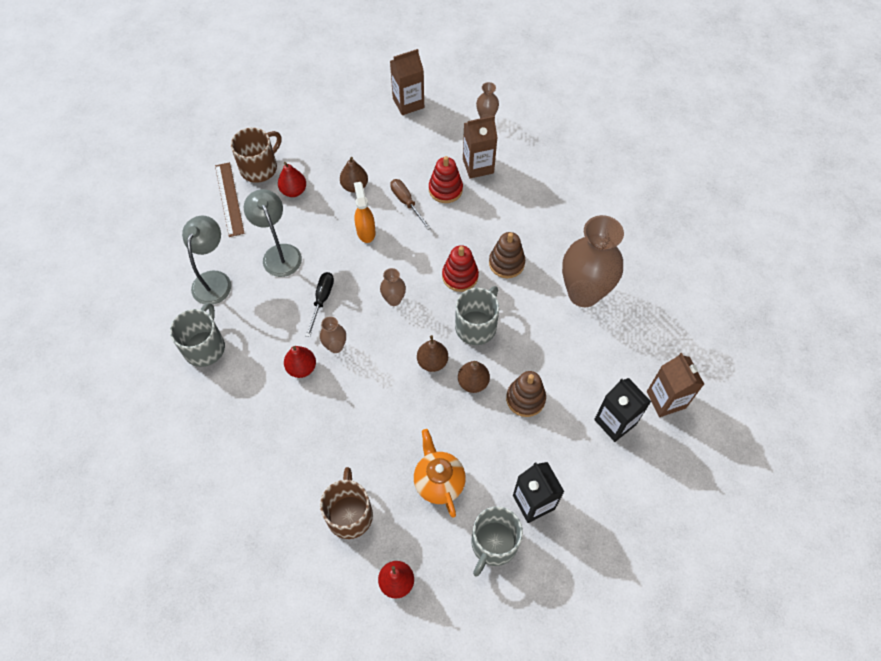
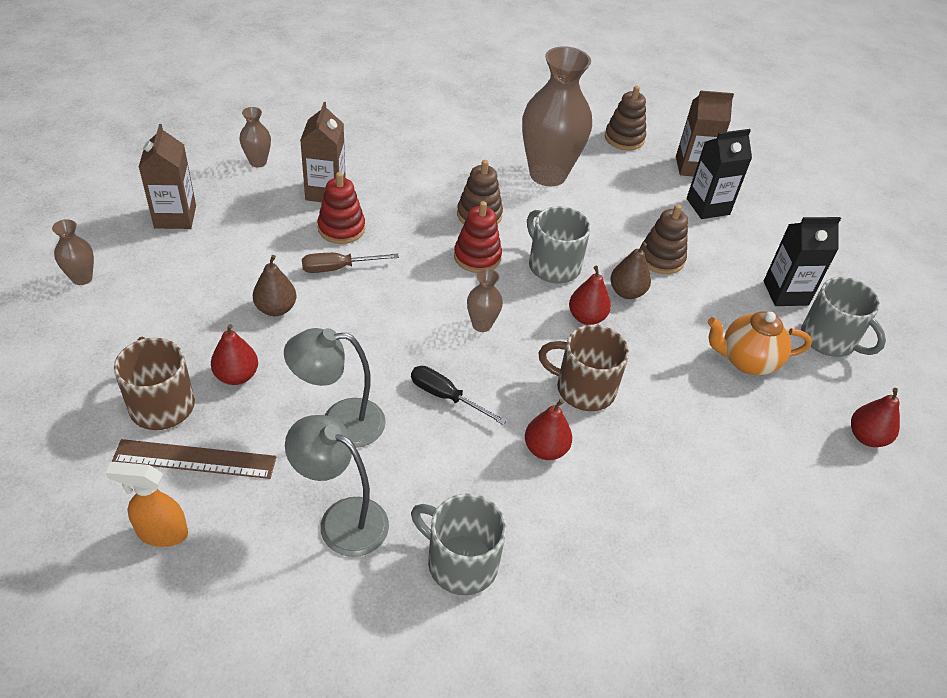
camera: 75 degrees left, 15 degrees down
(335, 346) = (527, 403): brown vase -> brown vase (82, 278)
(349, 514) = (773, 457): brown mug -> brown mug (583, 388)
(366, 231) = (359, 320): orange spray bottle -> orange spray bottle (161, 533)
(432, 362) = (586, 317): brown pear -> red pear
(672, 336) = (624, 138): none -> brown stacking toy

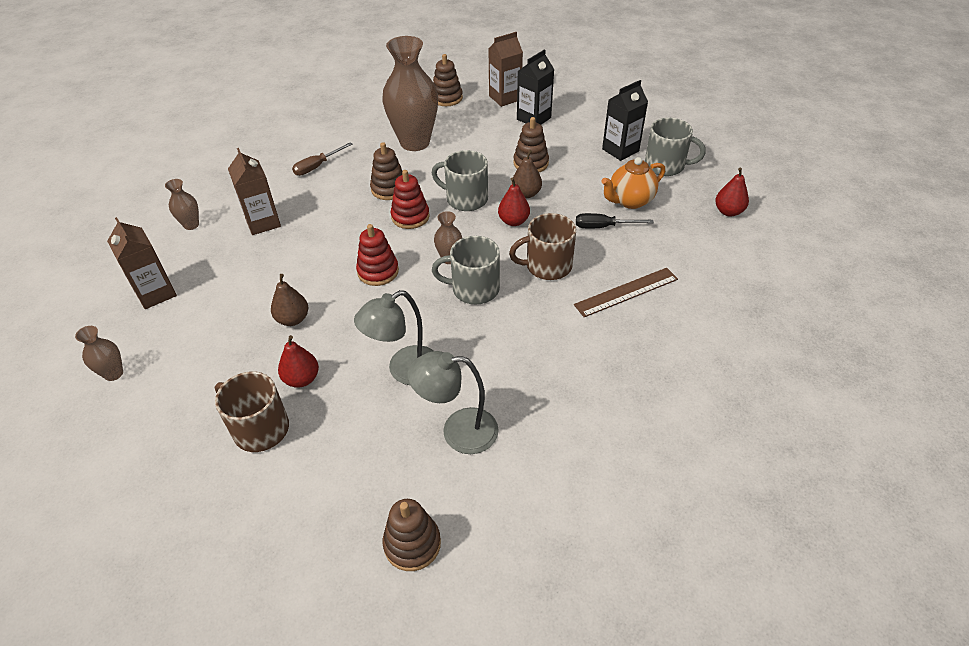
camera: 25 degrees left, 0 degrees up
(161, 533) = (336, 514): orange spray bottle -> none
(195, 459) = (318, 451): brown ruler -> brown ruler (626, 292)
(206, 609) = (412, 544): none -> brown stacking toy
(338, 268) = (317, 270): brown screwdriver -> brown screwdriver (317, 166)
(341, 228) = (296, 242): red stacking toy -> red stacking toy (378, 271)
(446, 396) = (463, 316): black screwdriver -> black screwdriver (603, 227)
(460, 562) = (557, 413): grey mug -> grey mug (474, 289)
(545, 449) = (554, 315): red pear -> none

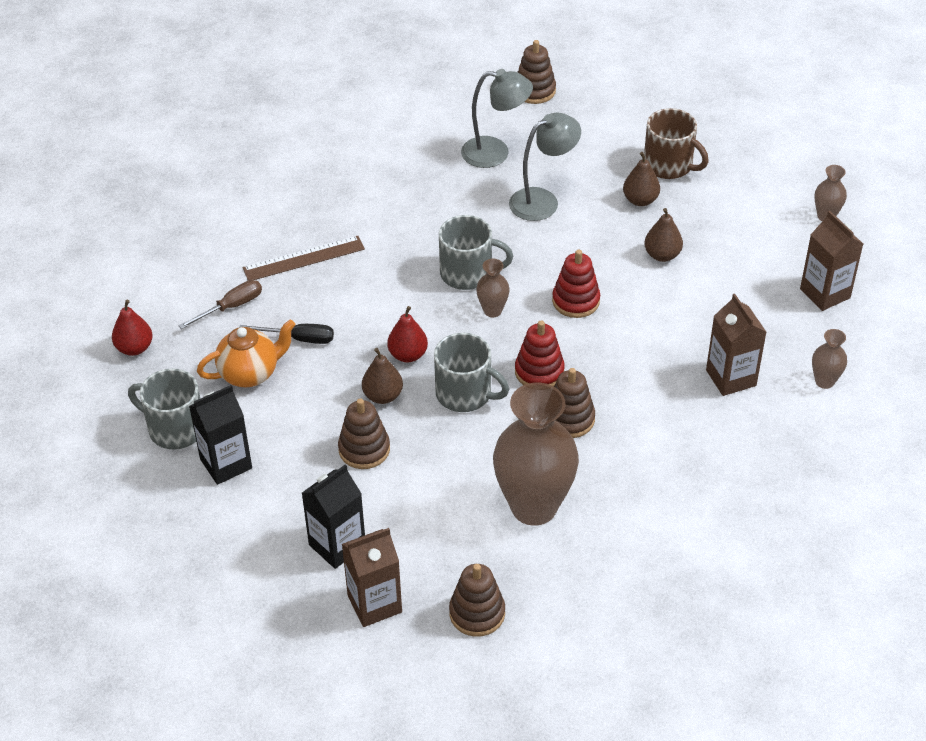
camera: 175 degrees left, 0 degrees up
(302, 379) = (640, 200): red pear -> brown pear
(317, 166) = (678, 469): brown screwdriver -> brown screwdriver (231, 307)
(547, 266) = (381, 293): brown mug -> none

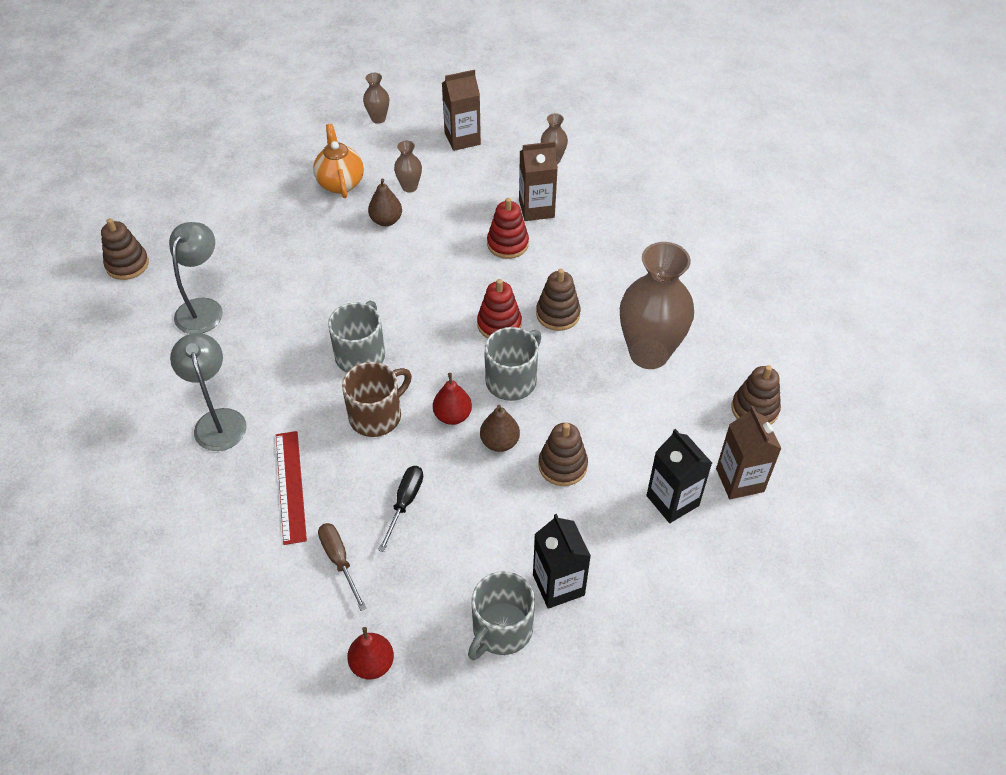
camera: 80 degrees left, 5 degrees up
(250, 373) = (441, 551): orange teapot -> orange teapot (340, 183)
(304, 259) = (291, 486): brown ruler -> red ruler
(492, 310) = (415, 344): brown vase -> brown vase (409, 187)
(543, 200) = (285, 285): grey lamp -> grey lamp (218, 420)
(576, 301) = (422, 285): red stacking toy -> red stacking toy (507, 244)
(640, 200) = (313, 221): brown pear -> none
(669, 165) = (277, 194): brown mug -> brown mug (377, 415)

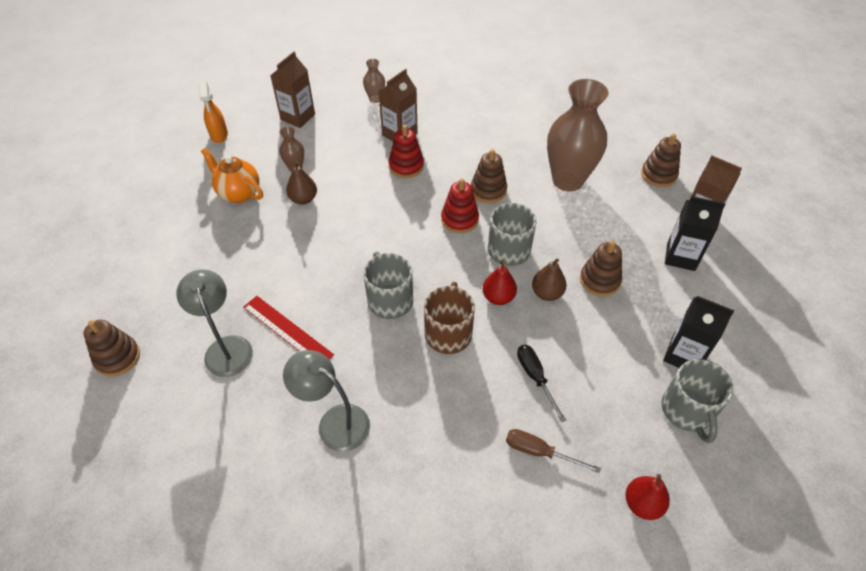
camera: 40 degrees left, 0 degrees up
(291, 486) = (445, 427): red ruler -> red ruler (287, 330)
(378, 119) = (219, 135): brown vase -> orange spray bottle

